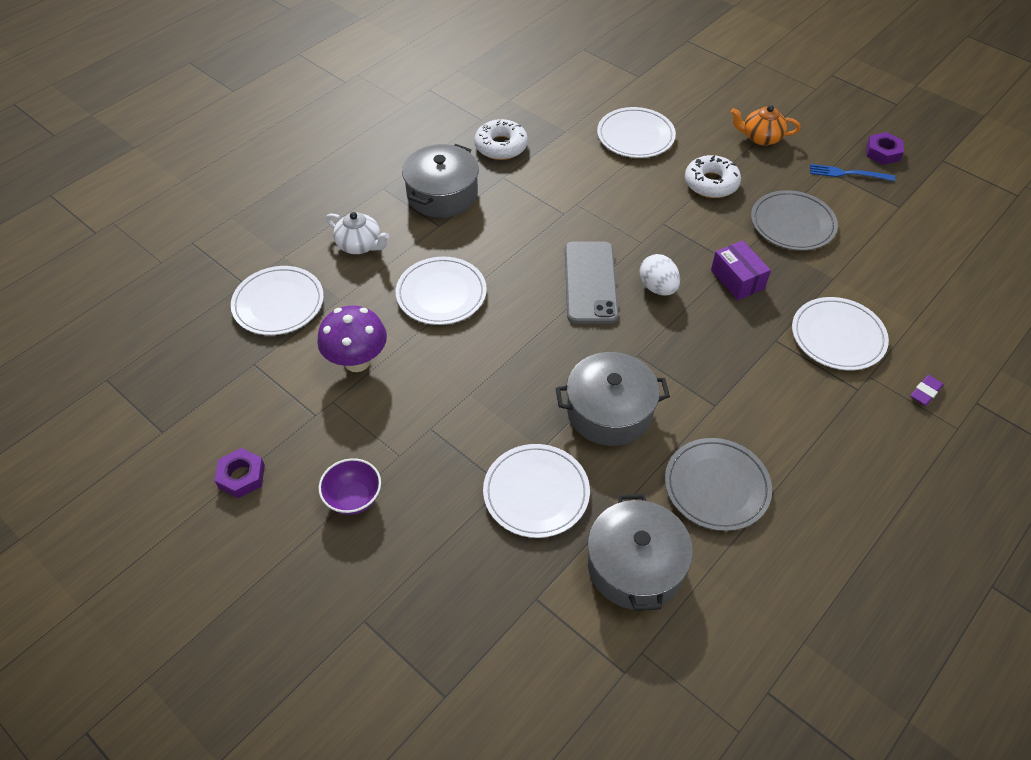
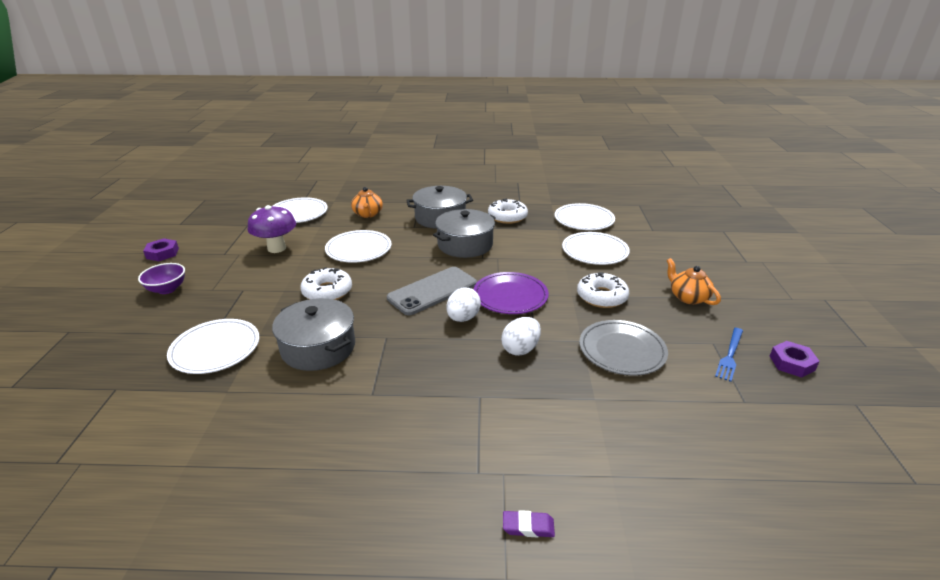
camera: 50 degrees right, 20 degrees down
(360, 245) = (368, 214): white teapot -> orange teapot
(508, 360) = (327, 291): none -> white donut
(635, 566) = (170, 422): grey pot -> grey pot (465, 245)
(653, 237) = (510, 296): none -> purple plate
(716, 486) = (283, 431): grey plate -> none
(737, 279) = (520, 349): purple box -> white egg
(838, 336) = (528, 431): white plate -> white plate (584, 220)
(848, 174) = (730, 355): blue fork -> blue fork turned 120 degrees counterclockwise

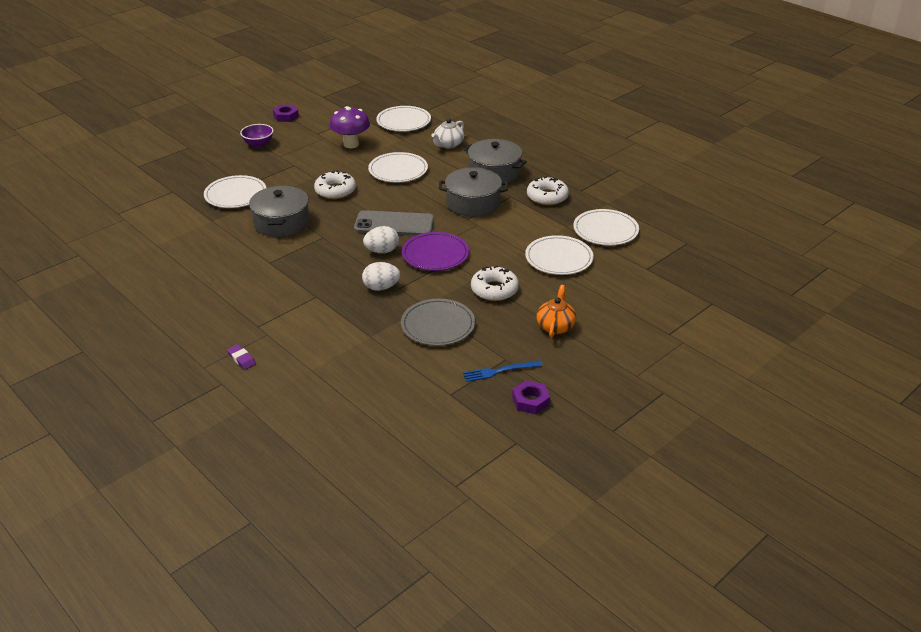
camera: 45 degrees right, 5 degrees up
(368, 214) = (448, 144): orange teapot -> white teapot

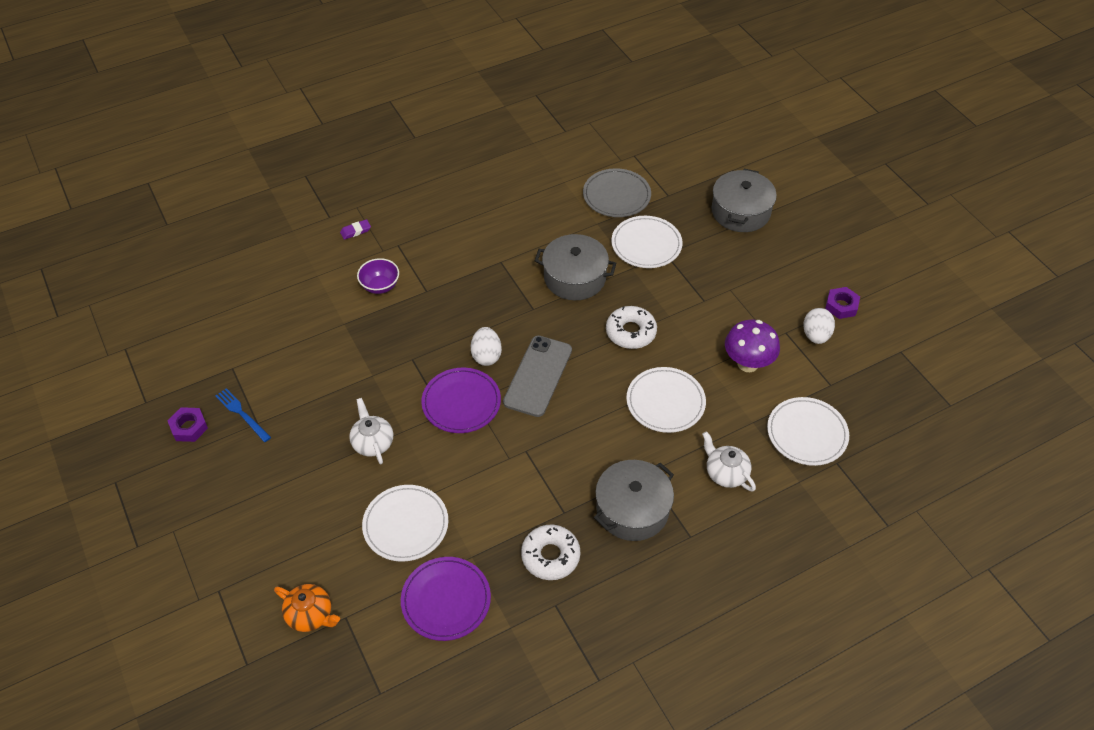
camera: 105 degrees right, 15 degrees up
(258, 144) = (766, 273): purple bowl -> purple bowl (380, 286)
(381, 287) = (419, 344): white egg -> white egg (815, 335)
(438, 325) = (335, 379): grey plate -> grey plate (616, 195)
(473, 203) = (560, 465): grey pot -> grey pot (740, 212)
(494, 290) = (372, 442): white donut -> white teapot
(500, 371) = (242, 414): blue fork -> blue fork turned 45 degrees counterclockwise
(555, 326) = (285, 482): orange teapot -> orange teapot (310, 615)
(605, 230) = (446, 600): white plate -> purple plate

